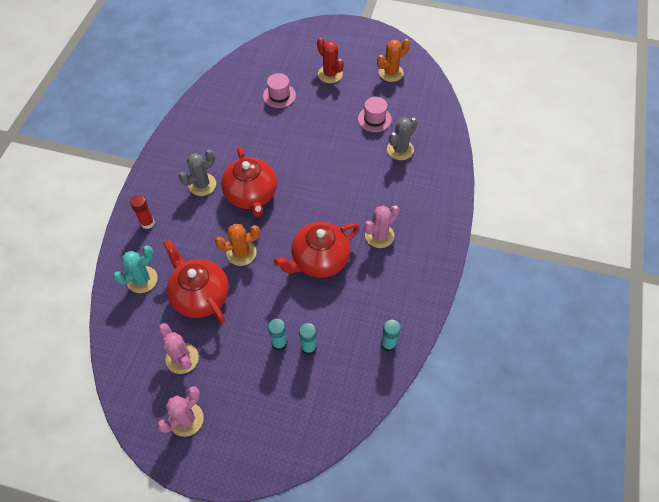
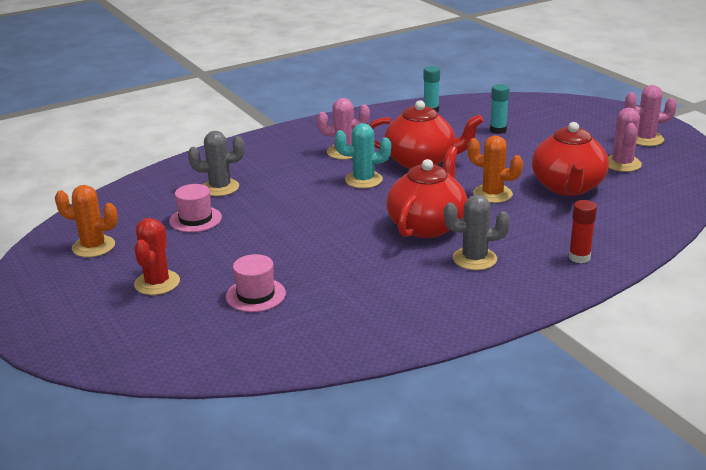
camera: 135 degrees left, 30 degrees down
(142, 280) = (624, 220): turquoise cactus -> turquoise cactus (363, 180)
(279, 343) = (521, 140): turquoise glue stick -> none

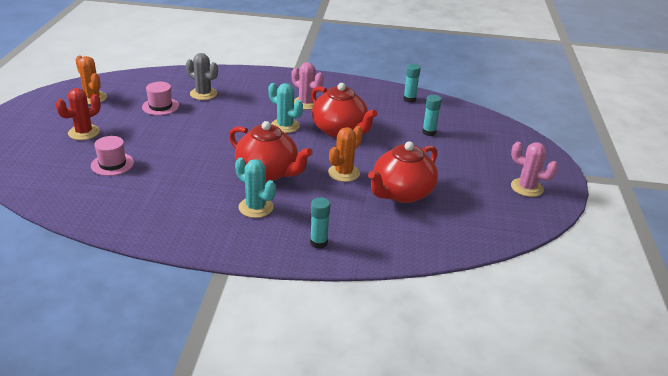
camera: 35 degrees right, 5 degrees up
(427, 225) = (268, 172): red teapot -> red teapot turned 60 degrees clockwise
(474, 259) = (256, 207): grey cactus -> turquoise cactus
(492, 194) = (344, 173): orange cactus -> orange cactus turned 60 degrees clockwise
(579, 257) = (318, 242): red glue stick -> turquoise glue stick
(622, 164) = (472, 197): pink cactus -> none

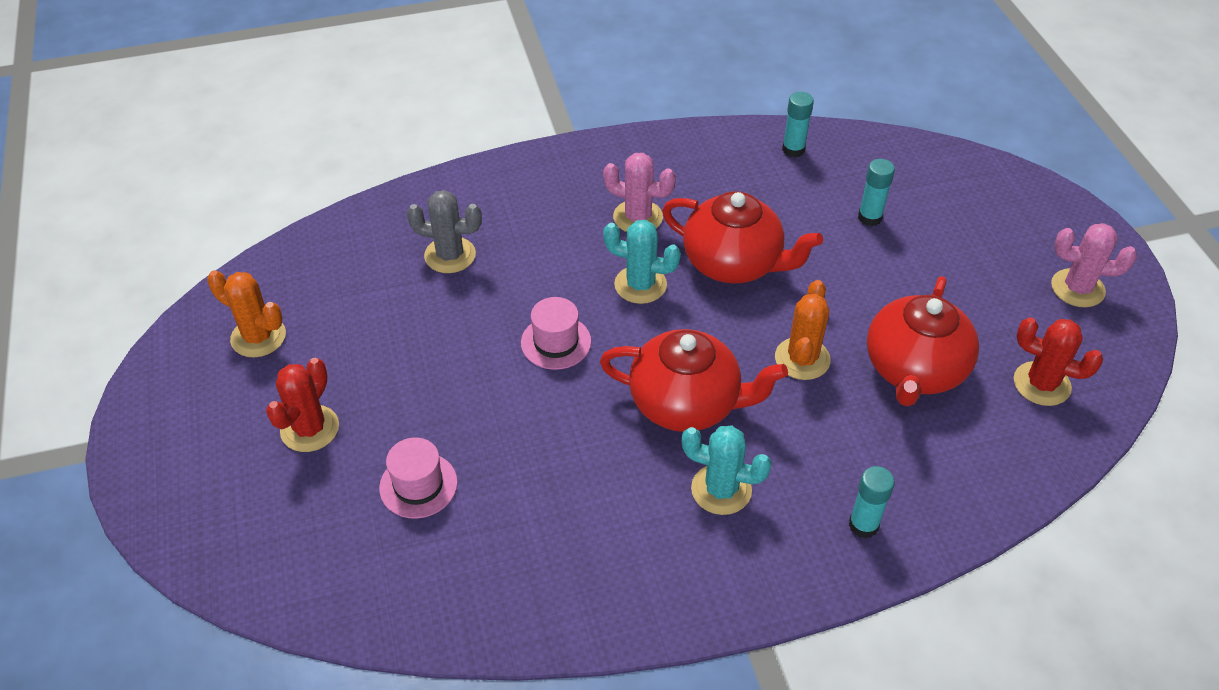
camera: 20 degrees left, 15 degrees up
(160, 106) = (397, 313): pink hat -> pink hat (556, 342)
(471, 218) = (1041, 384): none -> red cactus

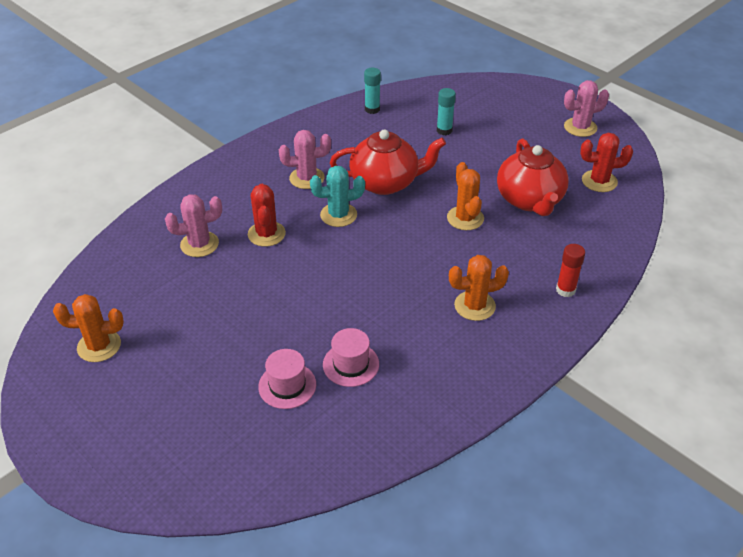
camera: 30 degrees left, 5 degrees down
(310, 429) = (184, 385): red cactus -> red cactus (266, 234)
(450, 255) = (199, 244): grey cactus -> pink cactus
(556, 342) = (311, 267): pink hat -> pink hat (351, 364)
(686, 403) = (418, 268): red teapot -> none
(721, 489) = (474, 306): turquoise cactus -> orange cactus
(863, 525) = (565, 290): turquoise glue stick -> red glue stick

